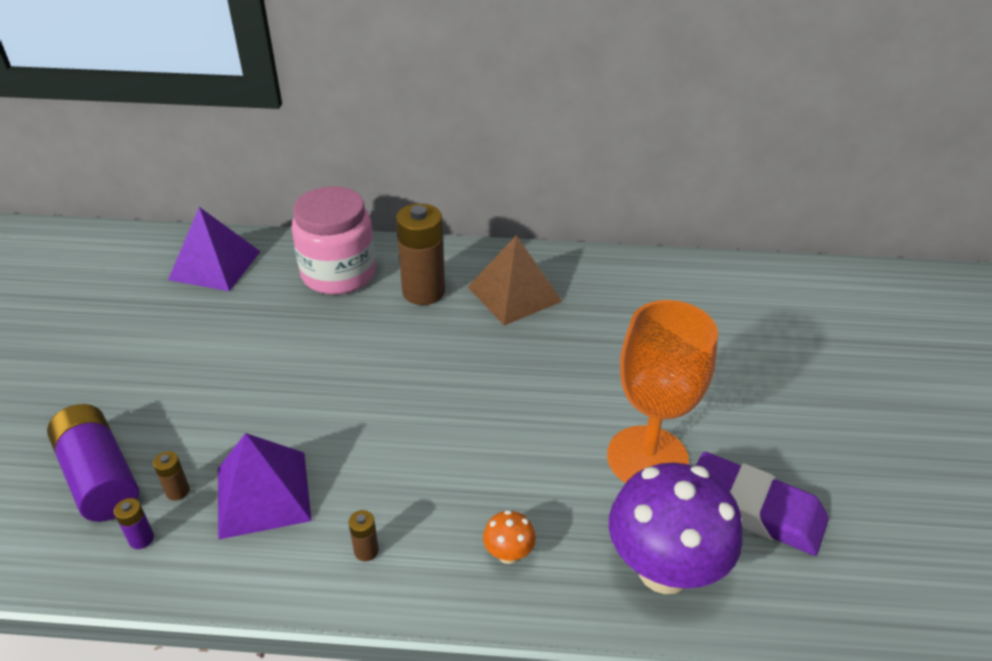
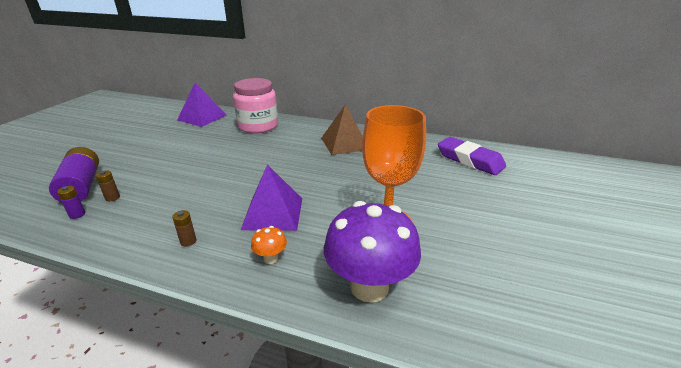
camera: 15 degrees right, 10 degrees down
(263, 494) = (153, 205): purple pyramid -> purple pyramid (273, 213)
(423, 292) = (296, 137): brown battery -> none
(754, 509) = (449, 264): purple eraser -> purple eraser (470, 160)

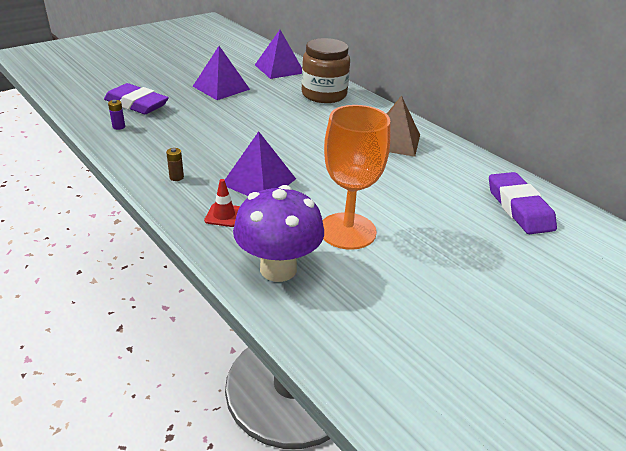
camera: 30 degrees right, 5 degrees up
(81, 186) = (136, 104): purple battery -> purple eraser
(112, 197) = (150, 122): brown battery -> none
(162, 146) = (221, 88): none -> purple pyramid
(258, 126) = (324, 94): pink jar -> brown jar
(271, 258) = (224, 215): orange mushroom -> red traffic cone

